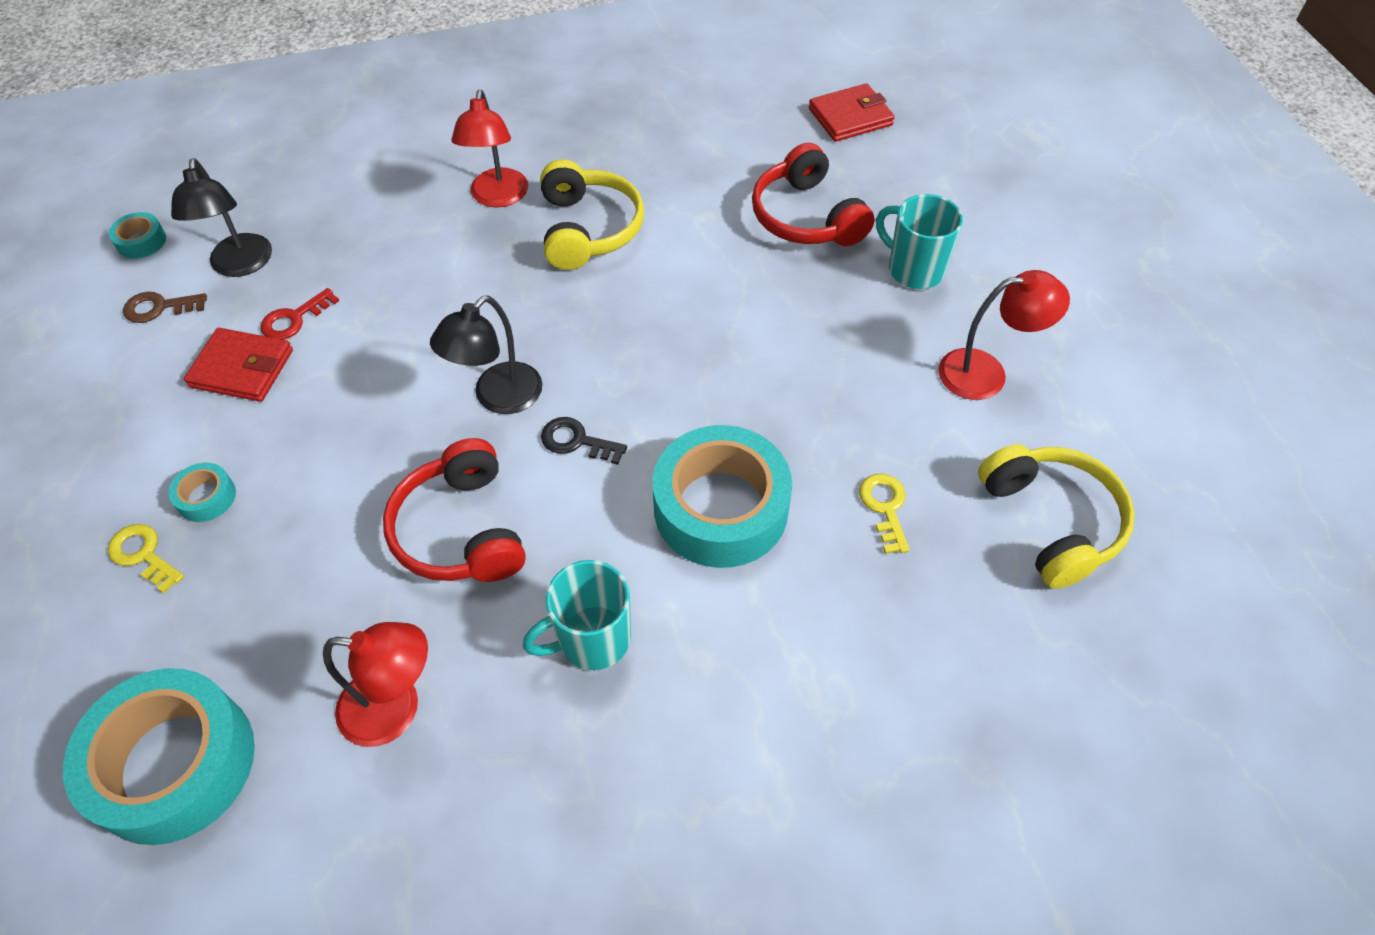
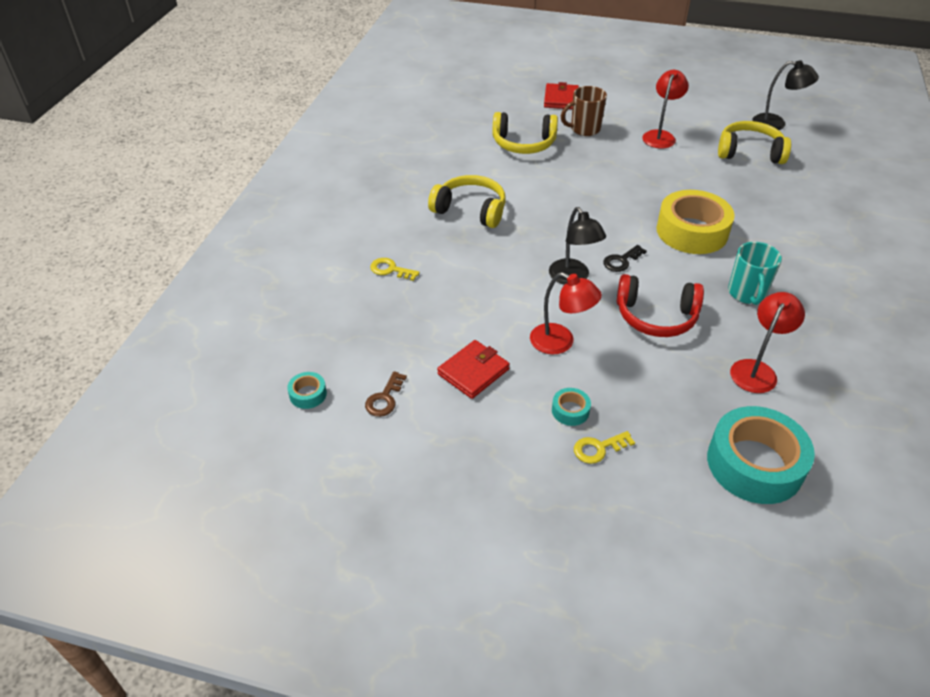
camera: 60 degrees left, 10 degrees down
(241, 265) = (377, 351): black lamp -> black lamp (776, 124)
(294, 319) = (448, 339): red key -> none
(498, 197) = (414, 232): red lamp -> red lamp (560, 343)
(720, 508) = (692, 231): turquoise tape -> yellow tape
(806, 217) = (523, 144): red headphones -> yellow headphones
(850, 117) = (464, 107): red wallet -> red wallet (561, 99)
(885, 508) = (718, 188): yellow key -> yellow key (390, 270)
(914, 269) = (584, 129): turquoise mug -> brown mug

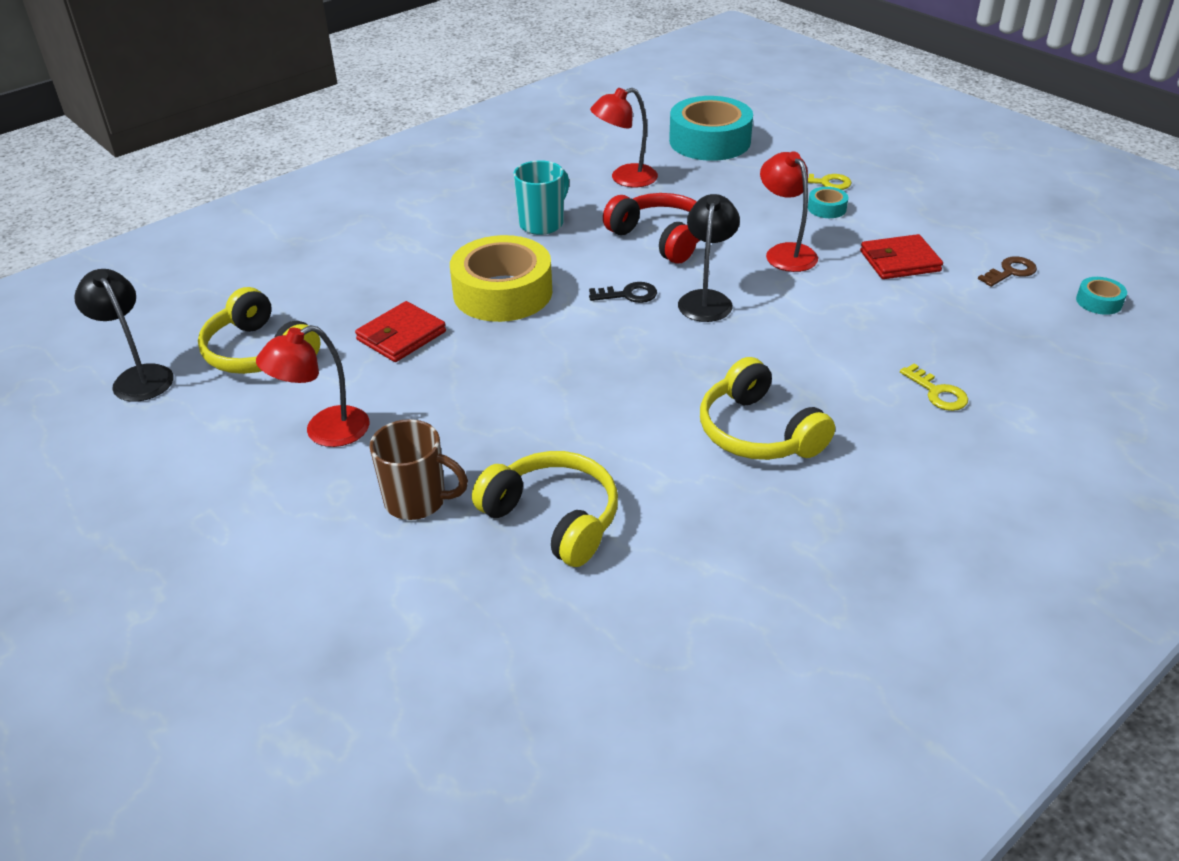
camera: 145 degrees left, 5 degrees down
(561, 99) = (359, 597): red wallet -> red wallet (401, 336)

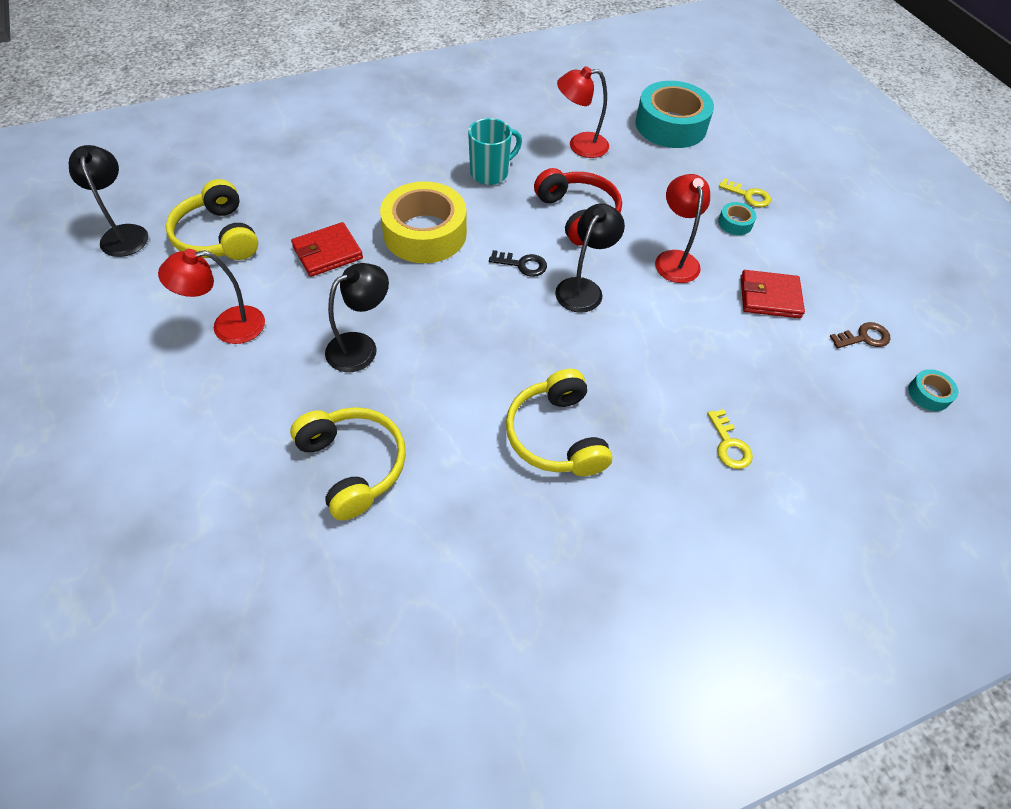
camera: 15 degrees right, 15 degrees up
(417, 501) = (261, 414): brown mug -> none
(494, 410) = (361, 346): none -> black lamp

